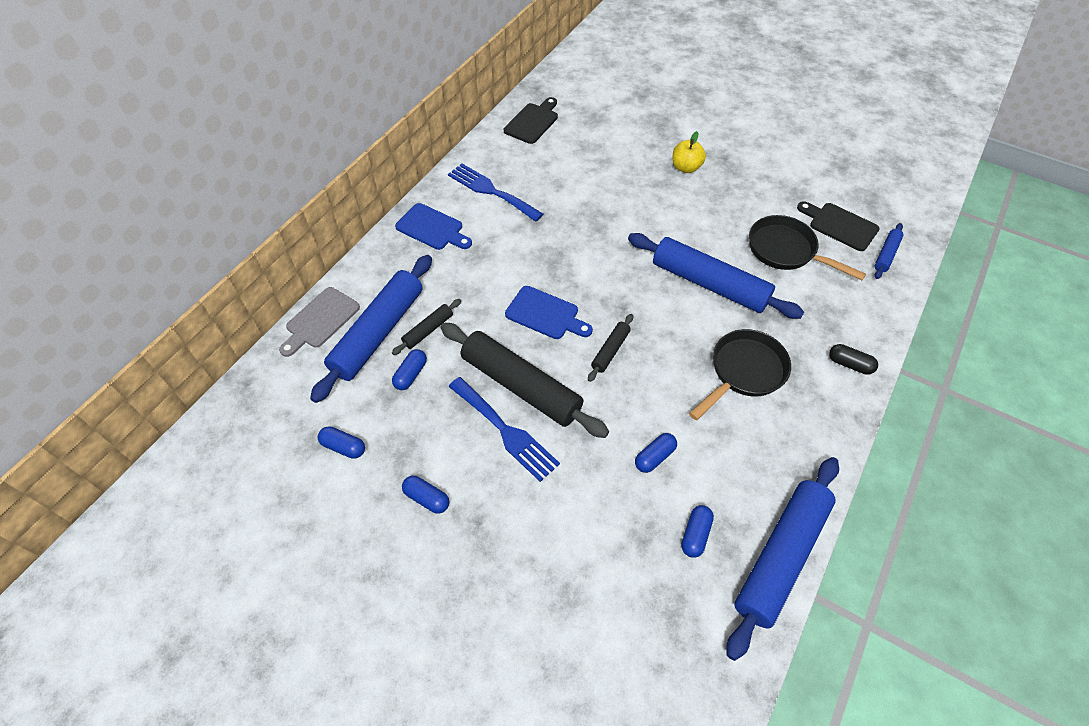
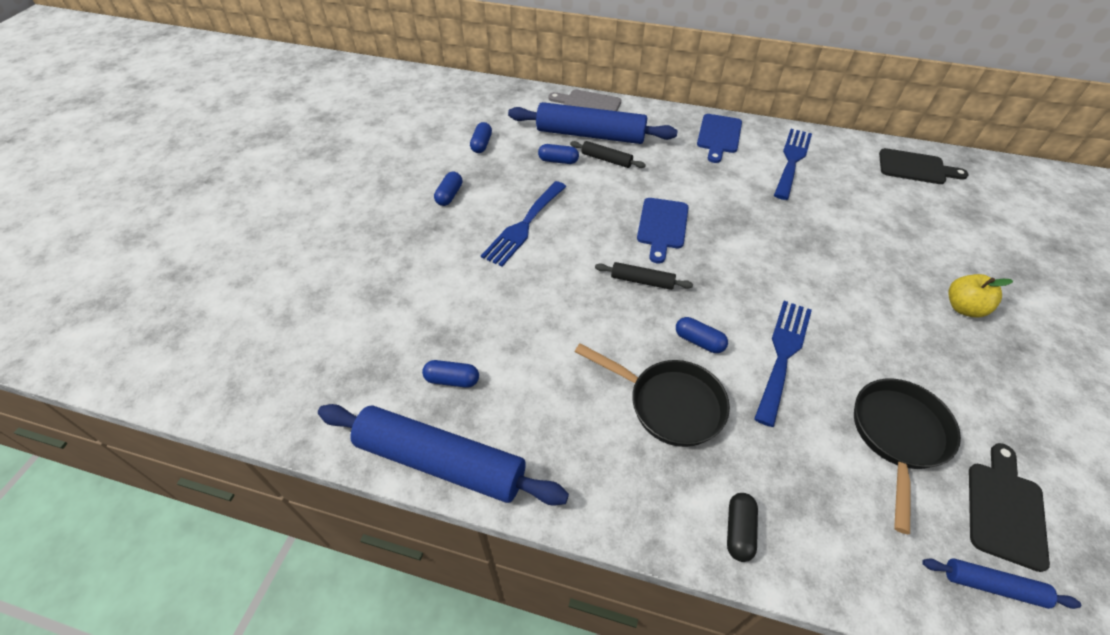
camera: 75 degrees right, 5 degrees down
(520, 386) = (573, 226): black rolling pin -> none
(654, 457) = (529, 335): blue capsule -> blue capsule (699, 341)
(709, 284) = (783, 354): blue rolling pin -> blue fork

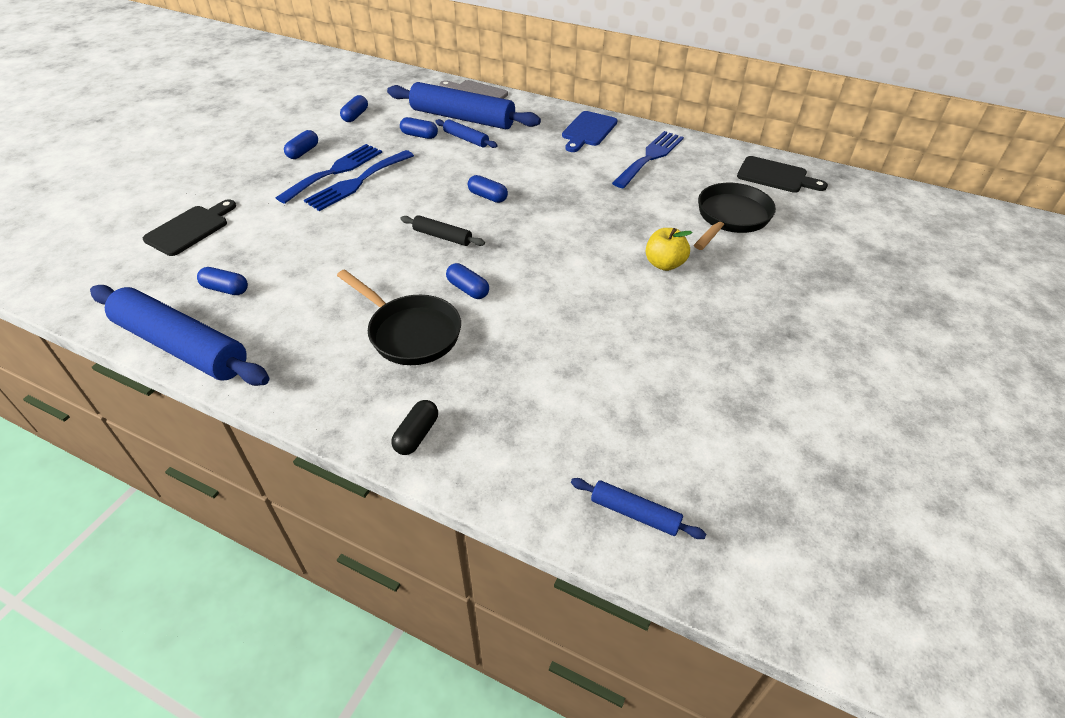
camera: 10 degrees right, 5 degrees down
(606, 159) = (466, 139): black rolling pin -> blue rolling pin
(662, 226) = (487, 196): blue cutting board -> blue capsule
(783, 354) = (542, 309): blue fork -> blue fork (335, 171)
(898, 436) = (615, 387): black pan -> black pan (730, 218)
(963, 308) = (750, 295): yellow apple -> yellow apple (664, 264)
(1005, 509) = (686, 458): black cutting board -> black cutting board (190, 229)

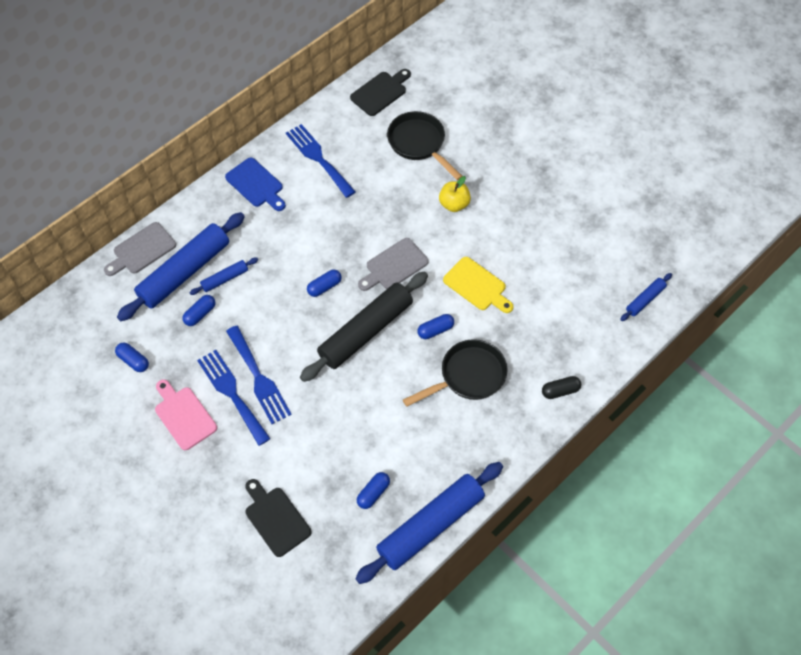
camera: 70 degrees left, 15 degrees up
(303, 152) = (184, 416): blue capsule -> pink cutting board
(416, 435) = (560, 391): black capsule -> black capsule turned 60 degrees counterclockwise
(442, 237) = (366, 332): black rolling pin -> black rolling pin, size x2.17
(543, 237) = (394, 266): none -> grey cutting board
(553, 310) = (477, 285): none -> yellow cutting board

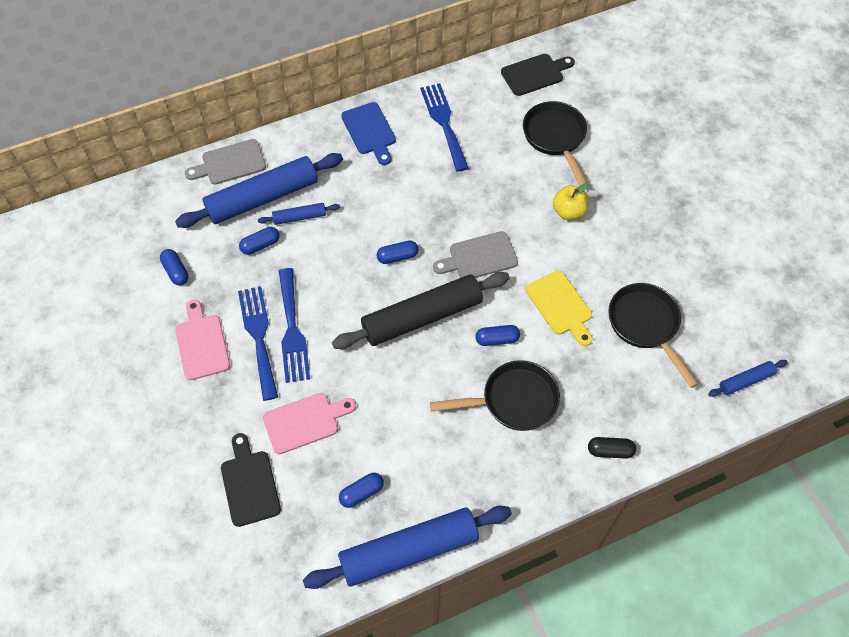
camera: 20 degrees right, 0 degrees up
(301, 451) = (304, 422): none -> pink cutting board
(551, 280) = (645, 325): none -> black pan

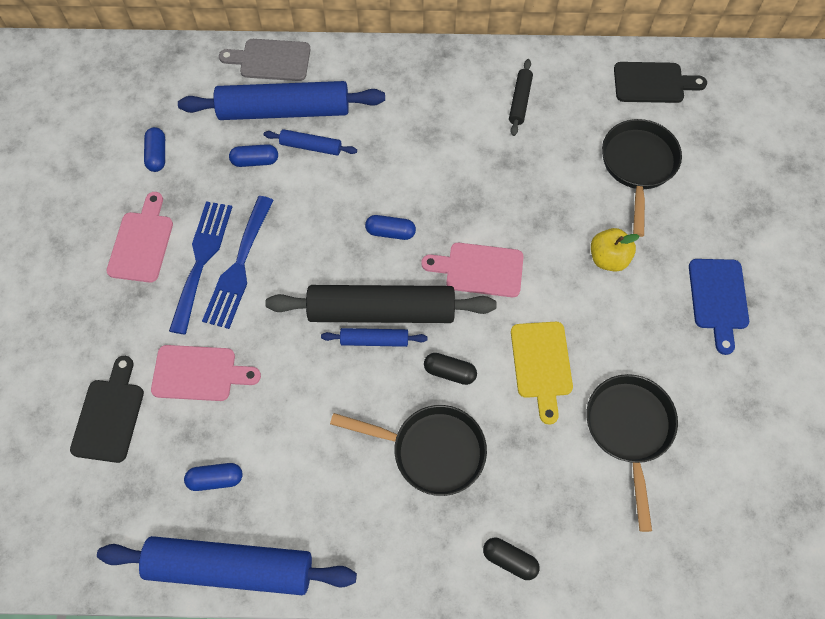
camera: 25 degrees right, 5 degrees up
(370, 131) = (434, 80): blue cutting board -> blue cutting board (718, 298)
(444, 123) = (519, 101): blue fork -> black rolling pin
(479, 257) = (479, 269): grey cutting board -> pink cutting board
(497, 339) = (449, 372): blue capsule -> black capsule
(745, 380) = (716, 551): blue rolling pin -> blue rolling pin (374, 340)

